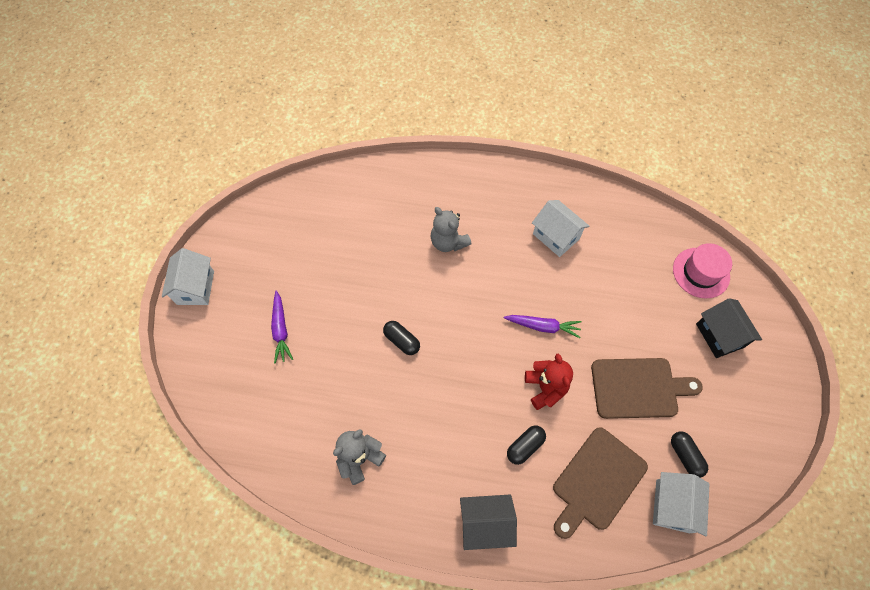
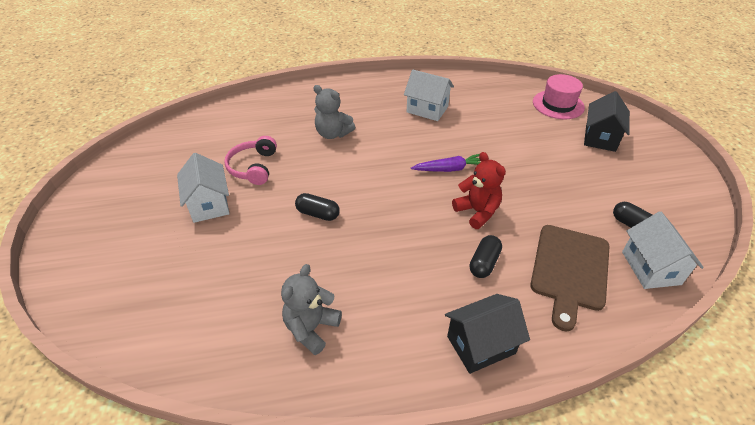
camera: 20 degrees left, 20 degrees down
(195, 287) = (69, 229): white house -> white house (209, 204)
(281, 330) = (180, 239): purple carrot -> none
(361, 264) = (253, 167): none -> pink headphones
(638, 388) = (559, 189): brown cutting board -> none
(719, 335) = (600, 138): black house -> black house turned 60 degrees clockwise

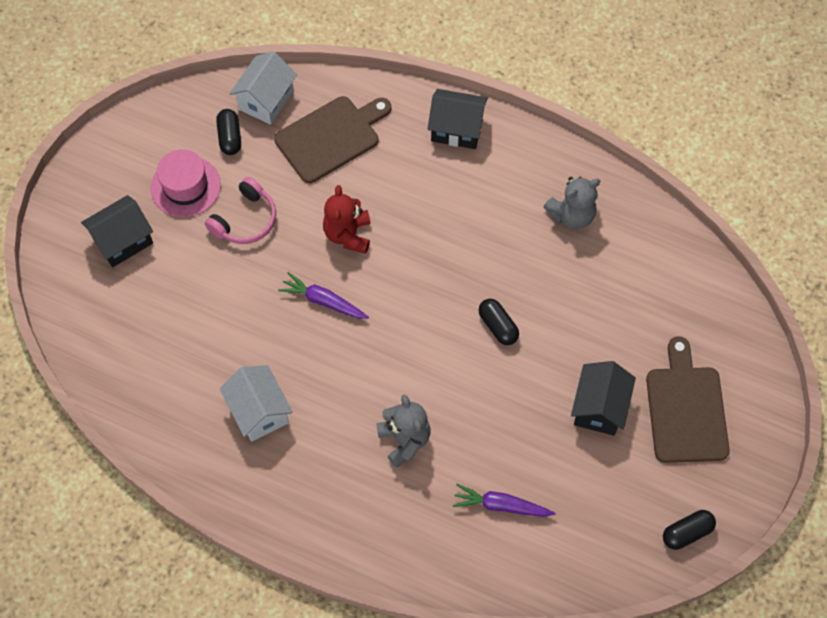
camera: 145 degrees left, 20 degrees up
(135, 234) = (685, 409): none -> brown cutting board
(209, 204) = (599, 407): white house -> black house
(250, 133) = (501, 505): none -> purple carrot
(253, 167) = (527, 438): pink headphones -> pink headphones (245, 220)
(484, 263) = (392, 184): black capsule -> black capsule (687, 532)
(558, 104) = (100, 317): pink hat -> pink hat (185, 186)

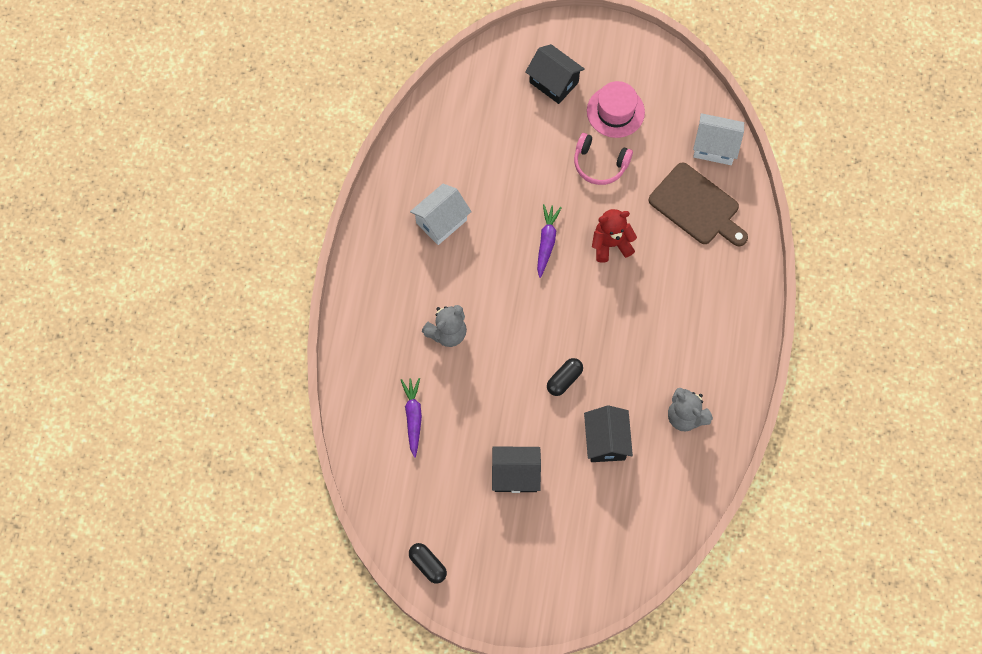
camera: 75 degrees right, 5 degrees up
(230, 137) = (671, 130): black capsule -> none
(456, 129) = (738, 303): black house -> black house (606, 441)
(685, 409) = (534, 545): brown cutting board -> none

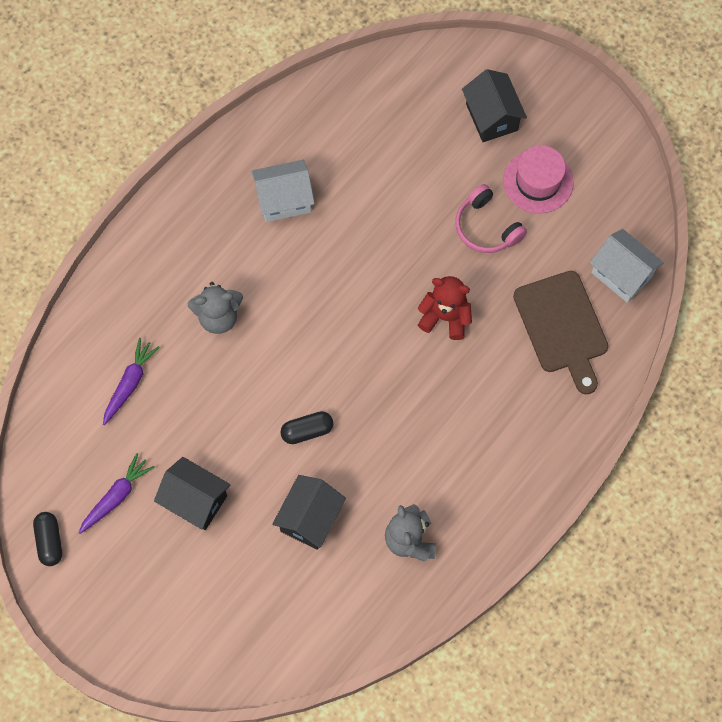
camera: 30 degrees right, 0 degrees up
(546, 242) = (379, 278): purple carrot -> purple carrot (116, 496)

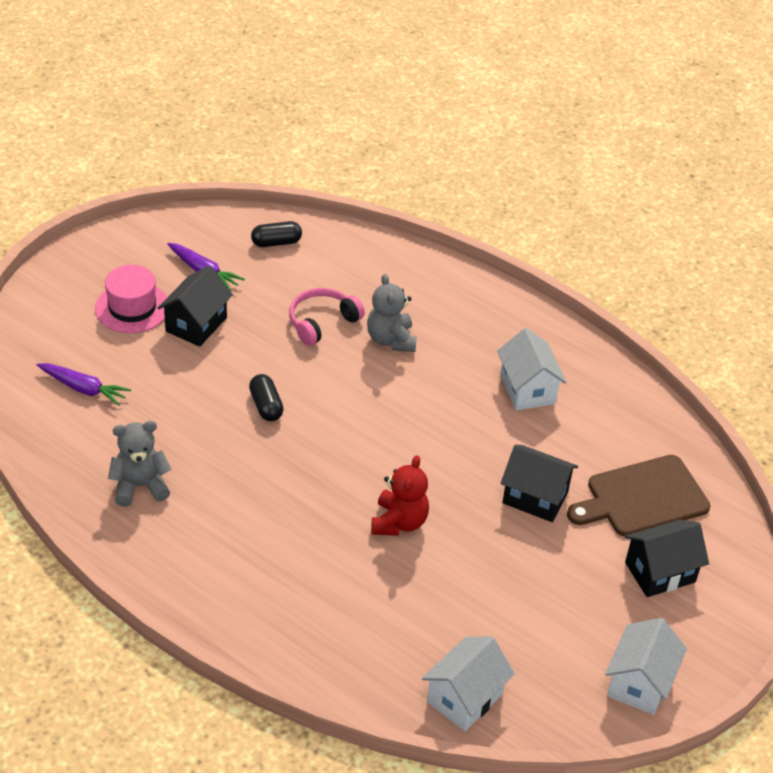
camera: 85 degrees right, 25 degrees down
(49, 541) = (164, 231): black capsule -> black capsule (276, 242)
(130, 383) = (318, 279): purple carrot -> purple carrot (83, 388)
(310, 518) = (170, 407): black house -> black house (535, 497)
(486, 227) = (514, 563): pink headphones -> pink headphones (322, 322)
(538, 181) = (581, 615): pink hat -> pink hat (132, 307)
(562, 327) = (391, 633): brown cutting board -> brown cutting board (642, 498)
(600, 146) = (639, 683): none -> white house

